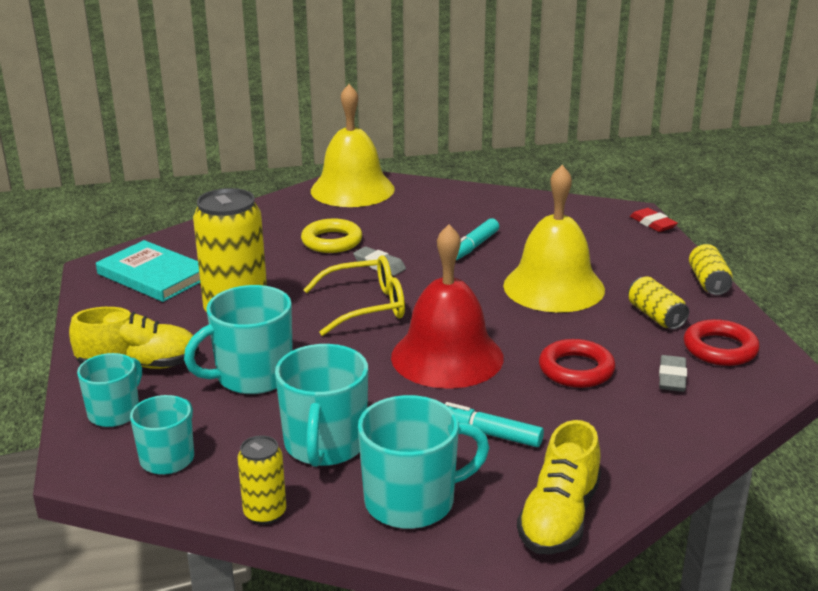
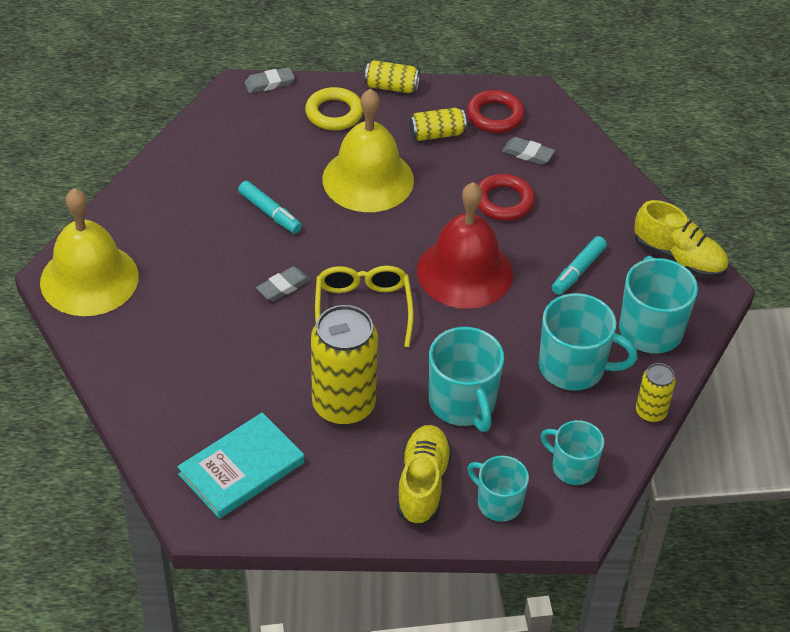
camera: 80 degrees left, 20 degrees up
(332, 241) = (216, 315): yellow ring -> yellow ring (334, 113)
(652, 223) = (269, 83): red eraser -> grey eraser

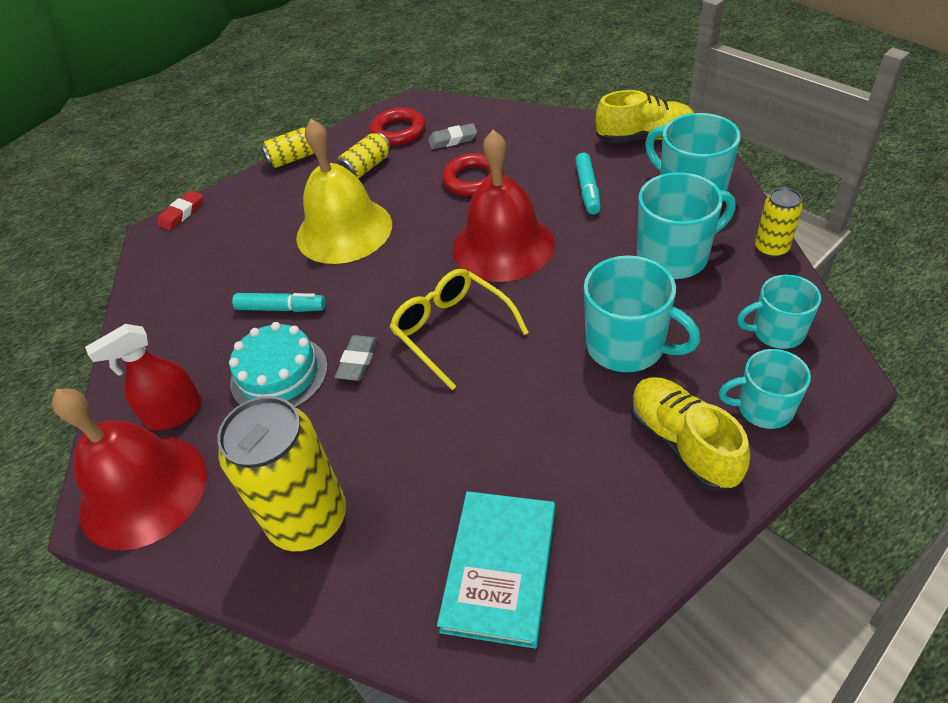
camera: 30 degrees left, 0 degrees up
(89, 279) = (143, 490): yellow bell -> red bell
(144, 241) = (174, 413): none -> red spray bottle
(227, 260) = (279, 374): none -> turquoise cake
(269, 83) = (182, 213): grey eraser -> red eraser
(334, 113) = (263, 202): yellow ring -> none
(343, 405) = (529, 425): yellow can -> yellow can (308, 519)

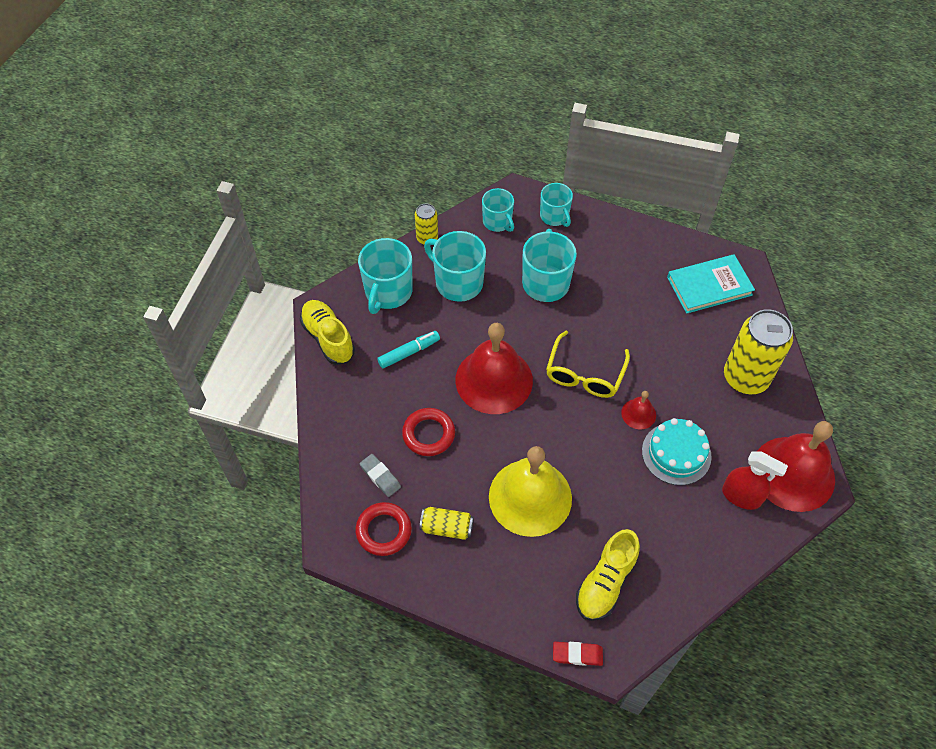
camera: 125 degrees left, 10 degrees up
(281, 308) = (627, 490): turquoise marker -> none
(293, 158) = (460, 604): yellow can -> none
(358, 361) = (638, 414): grey eraser -> red bell
(683, 443) = (596, 241): yellow shoe -> yellow shoe (605, 582)

